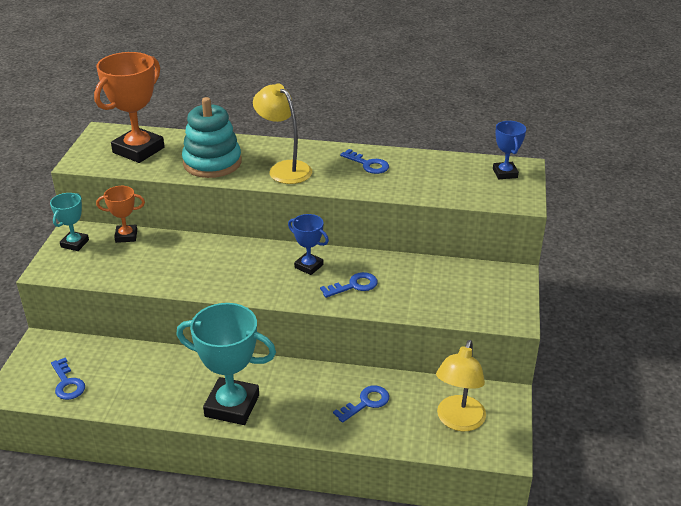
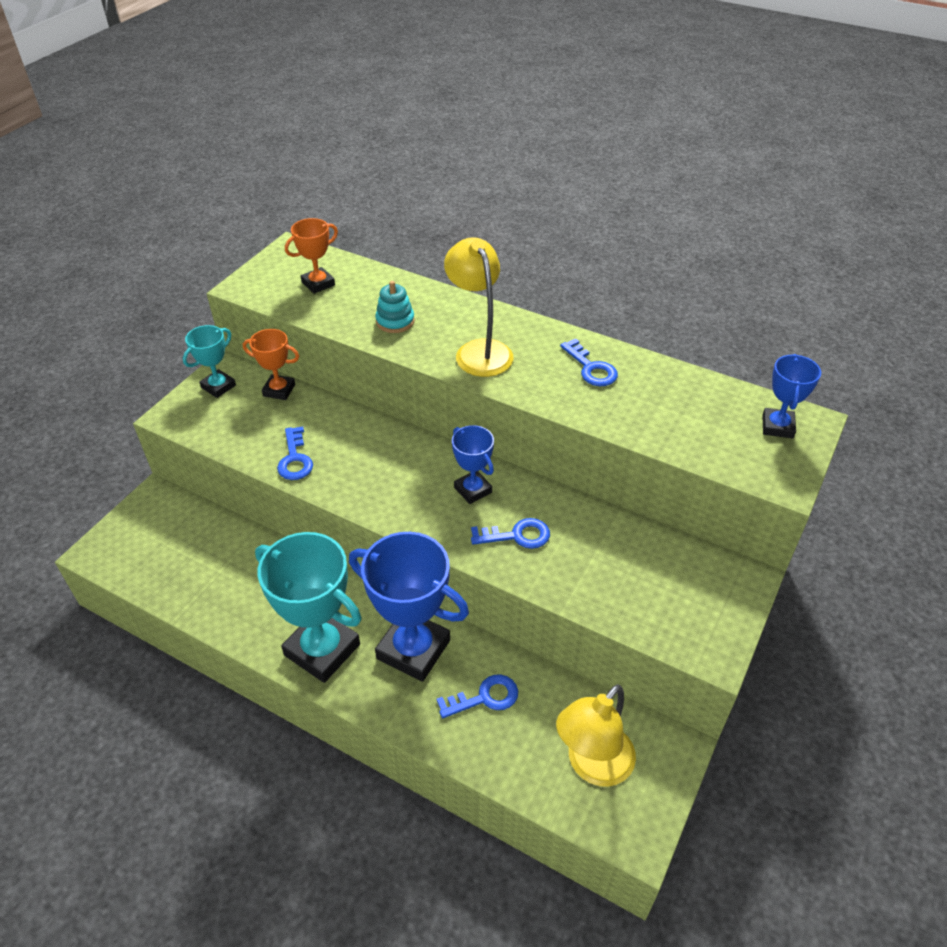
camera: 20 degrees right, 10 degrees up
(67, 383) = (157, 561): blue key -> blue key (295, 459)
(138, 150) = (318, 284): orange trophy -> orange trophy, size x0.53
(212, 163) = (395, 321): turquoise stacking toy -> turquoise stacking toy, size x0.51
(300, 388) = (413, 649): none -> blue trophy

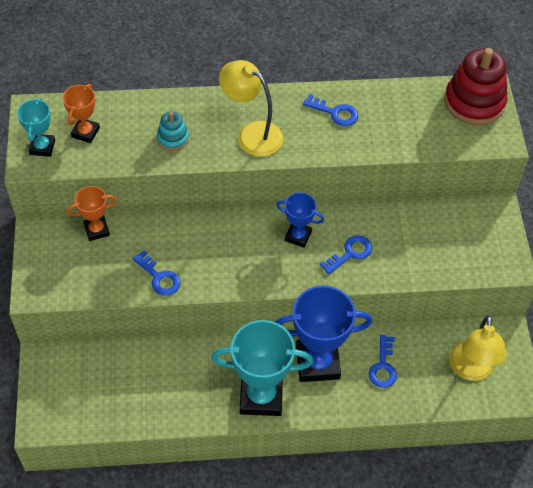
camera: 35 degrees left, 10 degrees up
(218, 386) = (47, 250): turquoise trophy -> turquoise trophy (42, 147)
(485, 697) = (383, 366): blue key -> blue key turned 150 degrees clockwise
(777, 426) = (474, 102): blue trophy -> red stacking toy

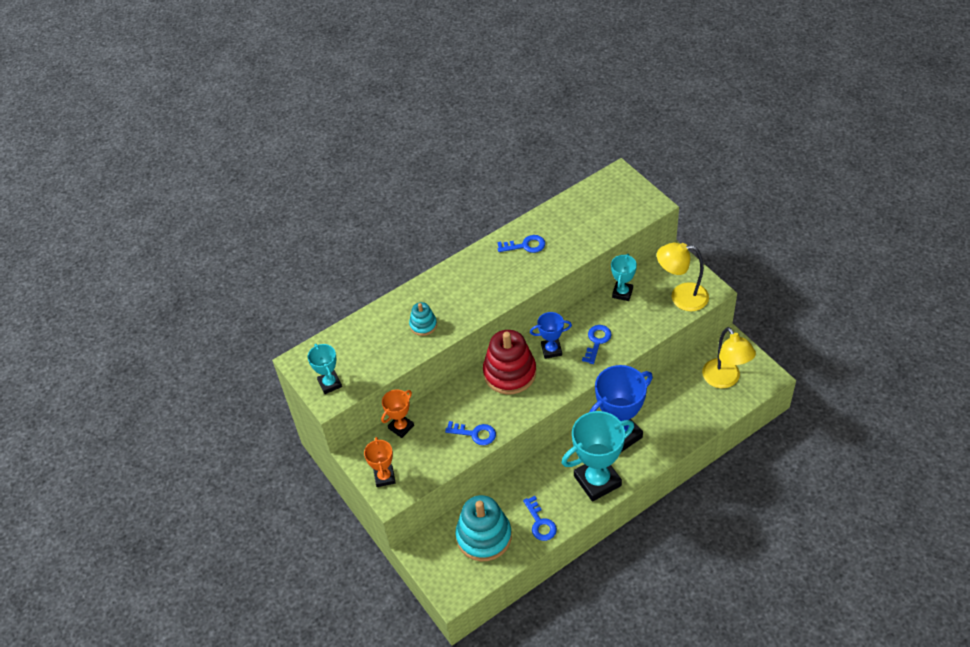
camera: 25 degrees left, 5 degrees down
(85, 132) = (354, 355): orange trophy -> orange trophy (384, 477)
(111, 385) = (484, 536): none -> turquoise stacking toy
(252, 134) = (478, 291): yellow lamp -> yellow lamp (681, 297)
(383, 366) = (665, 411): blue key -> blue key (540, 523)
(415, 218) = (622, 293): none -> turquoise trophy
(474, 102) = (615, 188): red stacking toy -> red stacking toy (509, 373)

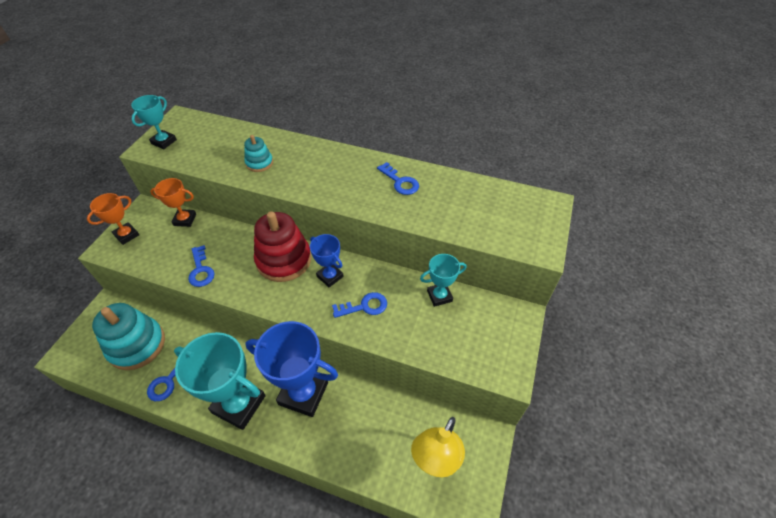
camera: 50 degrees right, 0 degrees up
(681, 297) = (476, 350): yellow lamp -> none

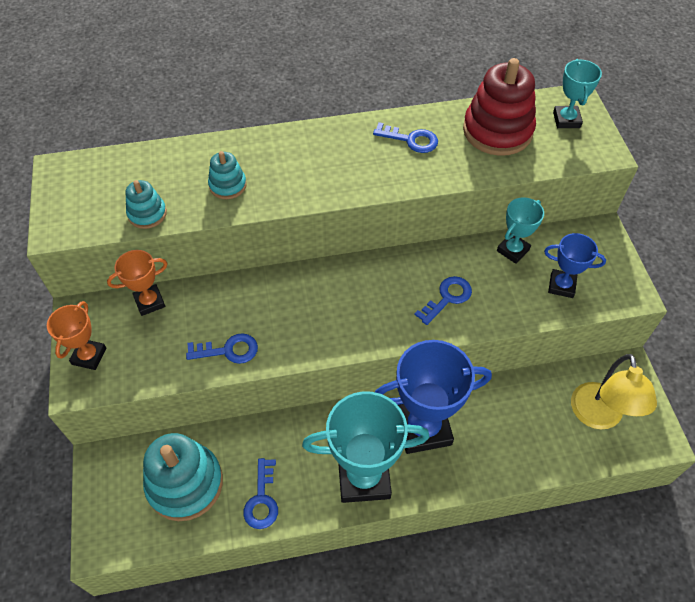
camera: 30 degrees left, 5 degrees up
(164, 142) = (72, 210): turquoise trophy -> turquoise trophy (566, 120)
(200, 160) = (147, 214): none -> turquoise stacking toy
(201, 270) = (228, 350): blue key -> blue key turned 45 degrees counterclockwise
(284, 260) = (317, 291): red stacking toy -> red stacking toy (497, 131)
(330, 276) = (384, 284): blue trophy -> blue trophy (561, 286)

